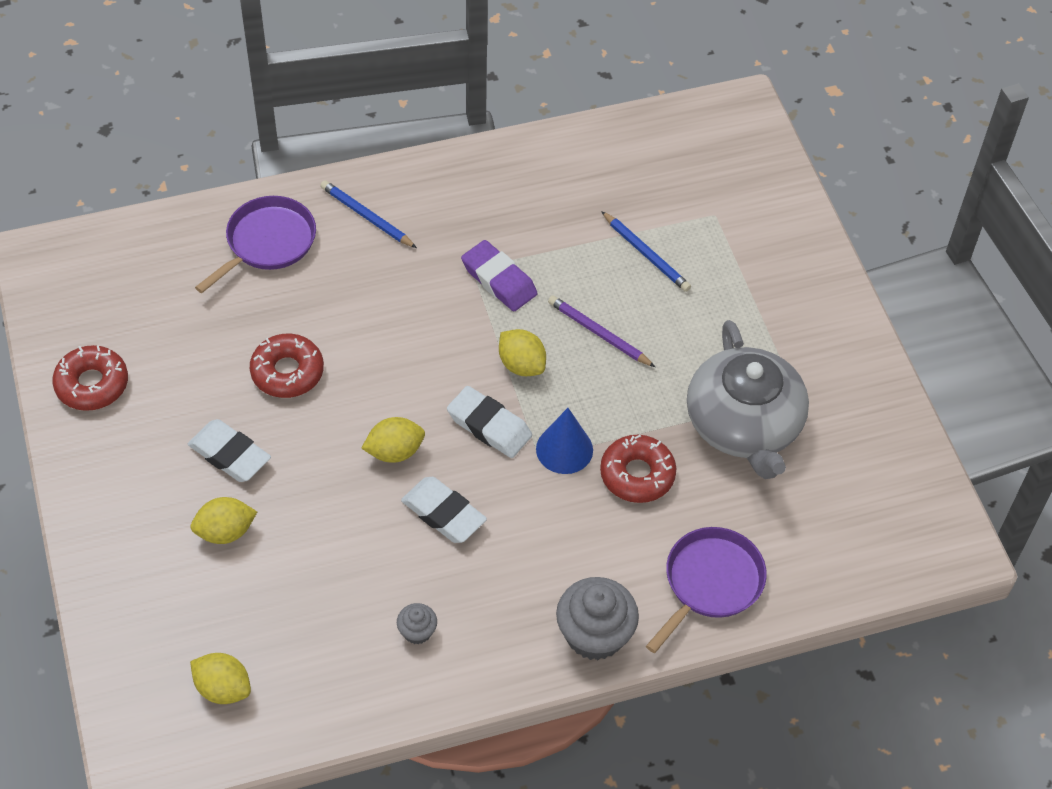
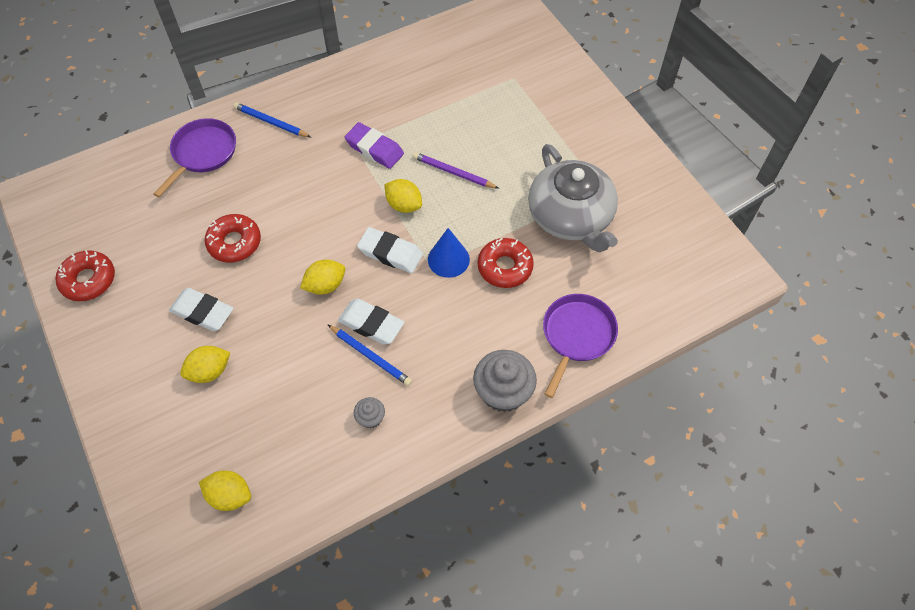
camera: 10 degrees left, 5 degrees up
(646, 254) = (473, 112): blue pencil -> blue pencil (370, 356)

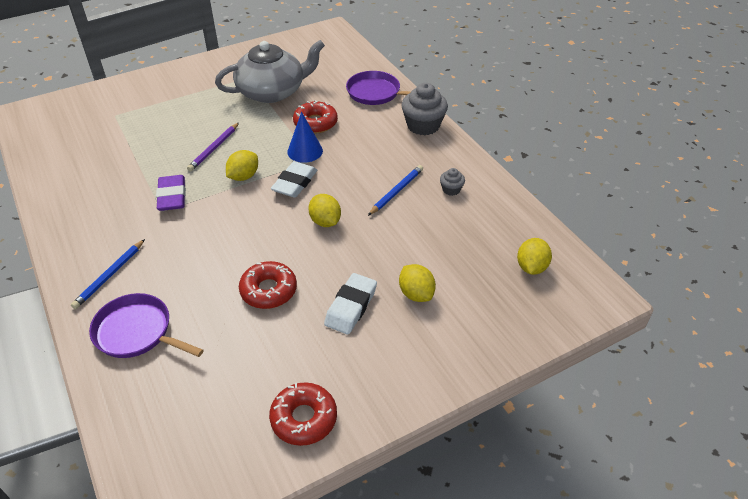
camera: 90 degrees left, 15 degrees down
(371, 324) = (366, 192): white eraser -> none
(374, 149) = (172, 196): purple eraser -> purple eraser turned 45 degrees counterclockwise

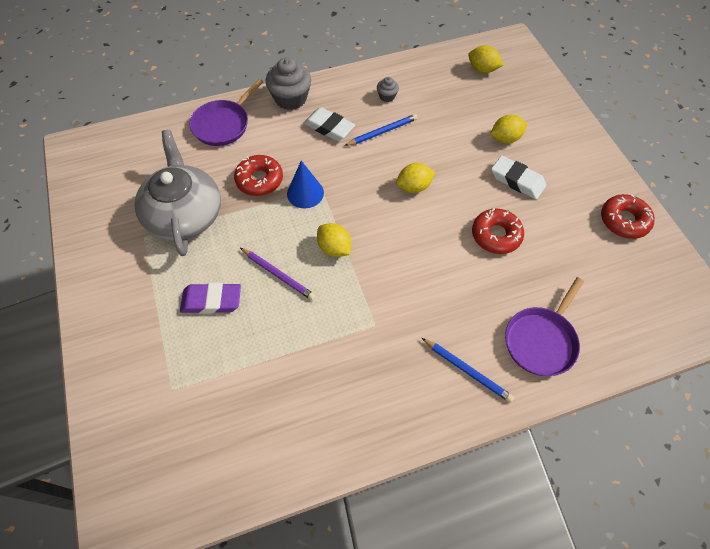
camera: 80 degrees left, 15 degrees up
(172, 196) = (353, 316): purple eraser -> purple eraser (211, 301)
(295, 183) = (354, 205): white eraser -> white eraser (329, 127)
(396, 191) = (382, 132): blue pencil -> blue pencil turned 105 degrees clockwise

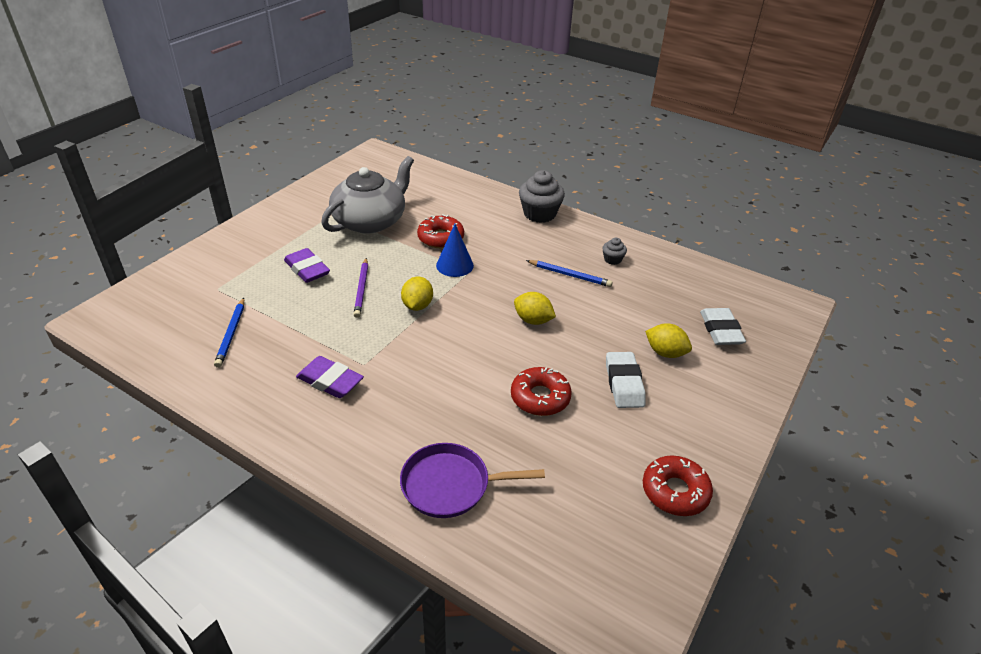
camera: 50 degrees right, 20 degrees down
(223, 124) = (472, 197): purple pan -> none
(329, 127) = (536, 246): white eraser -> white eraser (720, 330)
(377, 360) = (330, 381): none -> purple eraser
(467, 370) = (368, 444): blue pencil -> blue pencil (231, 334)
(482, 69) = (729, 300): yellow lemon -> none

